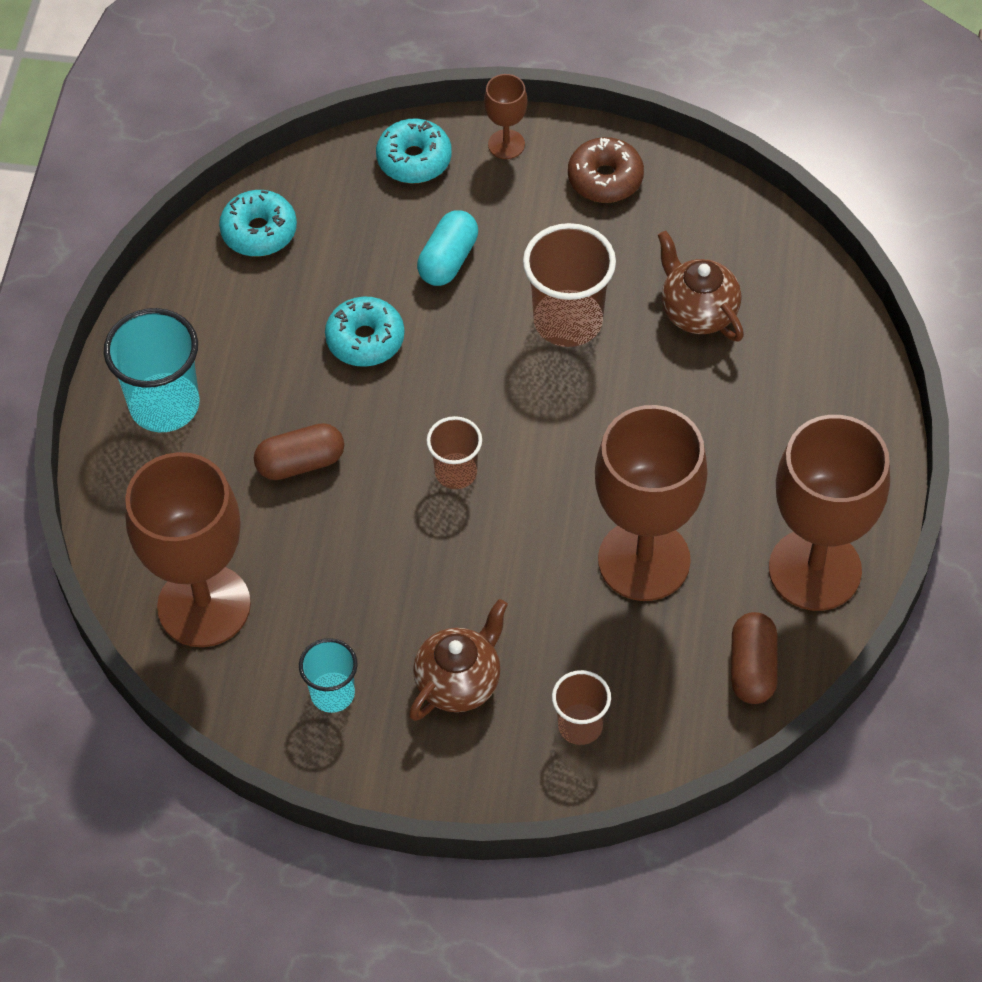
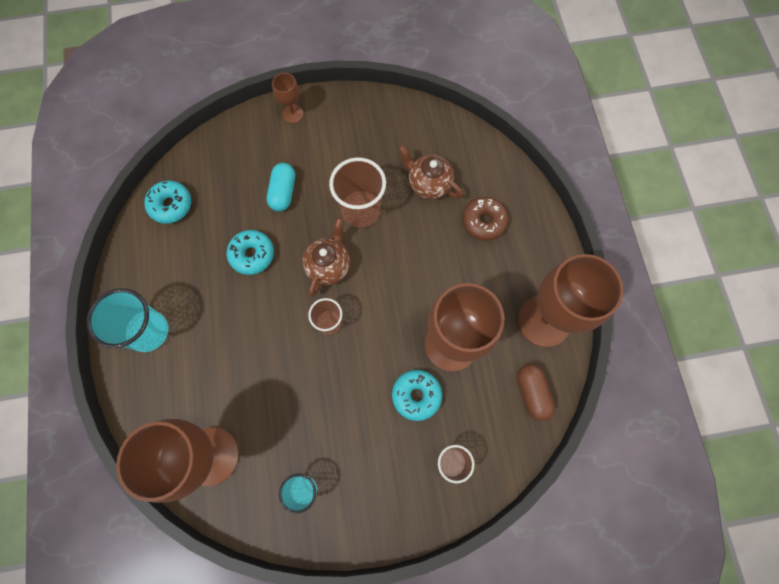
camera: 20 degrees left, 15 degrees up
(300, 463) = (239, 344): brown capsule -> none
(414, 159) = (245, 137): turquoise donut -> turquoise donut (416, 395)
(459, 682) = (374, 457): brown teapot -> brown teapot (328, 266)
(605, 178) = (353, 119): brown donut -> brown donut (483, 221)

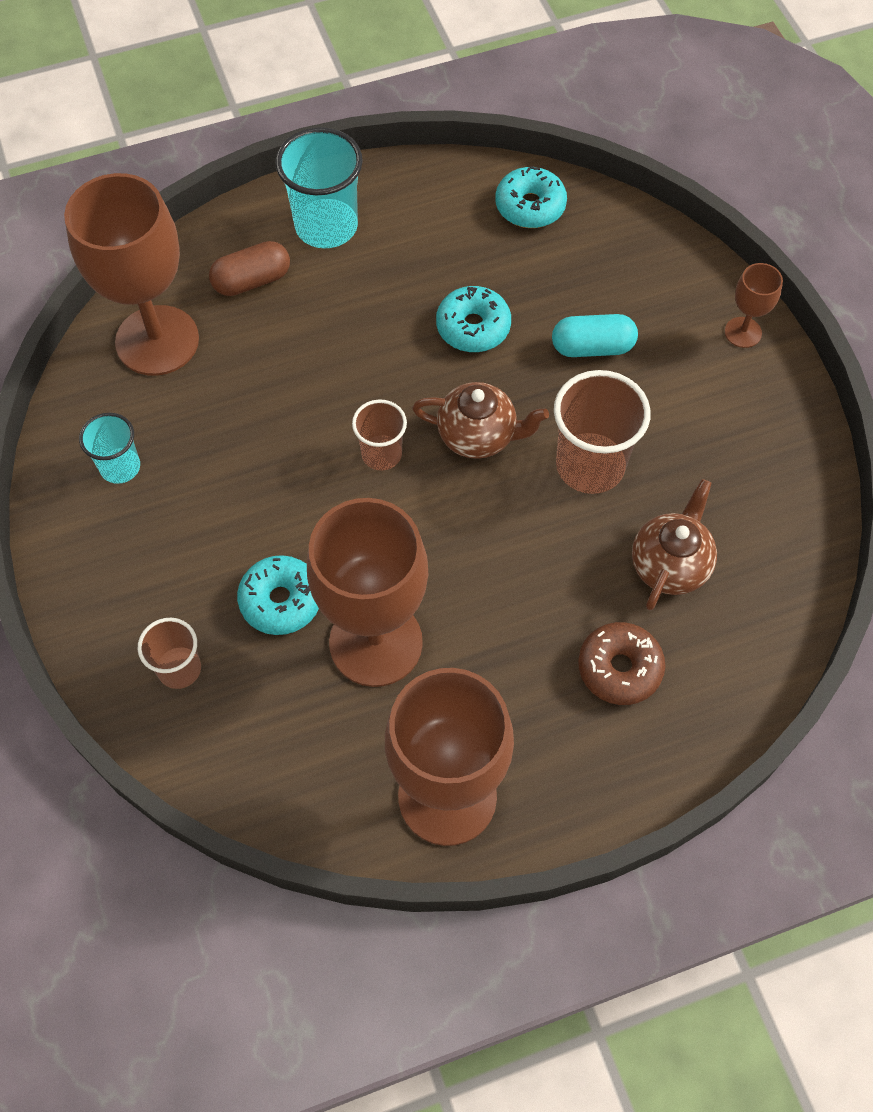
camera: 80 degrees right, 10 degrees down
(532, 393) = (311, 788): brown capsule -> brown capsule (252, 281)

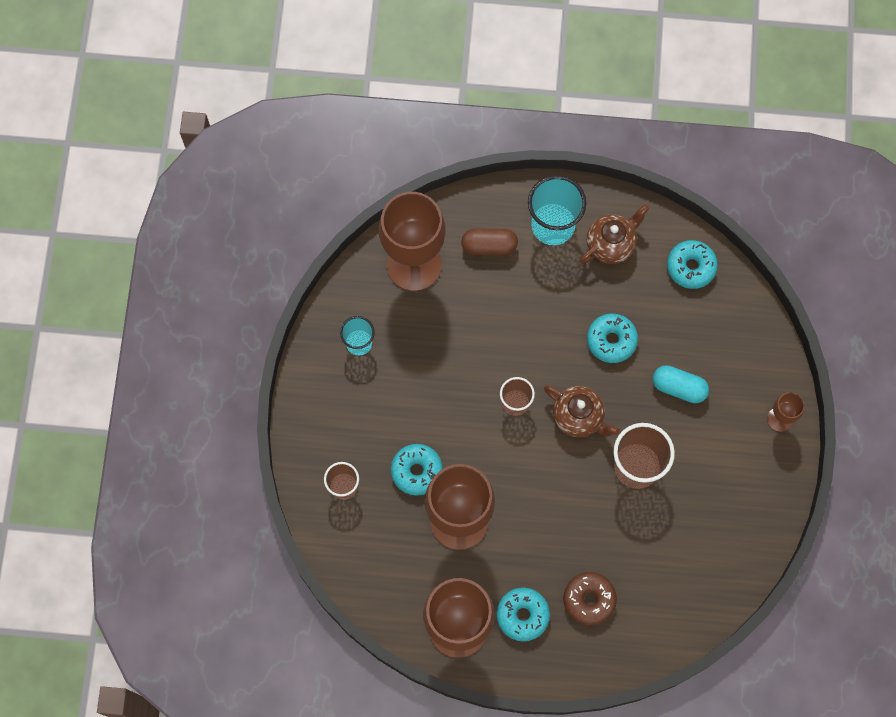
camera: 25 degrees right, 10 degrees up
(535, 733) = (522, 615): none -> turquoise donut
(670, 565) = (651, 551): brown teapot -> brown teapot (611, 244)

